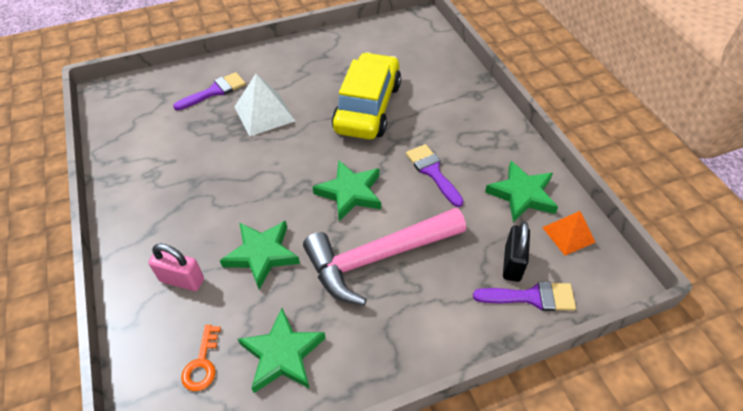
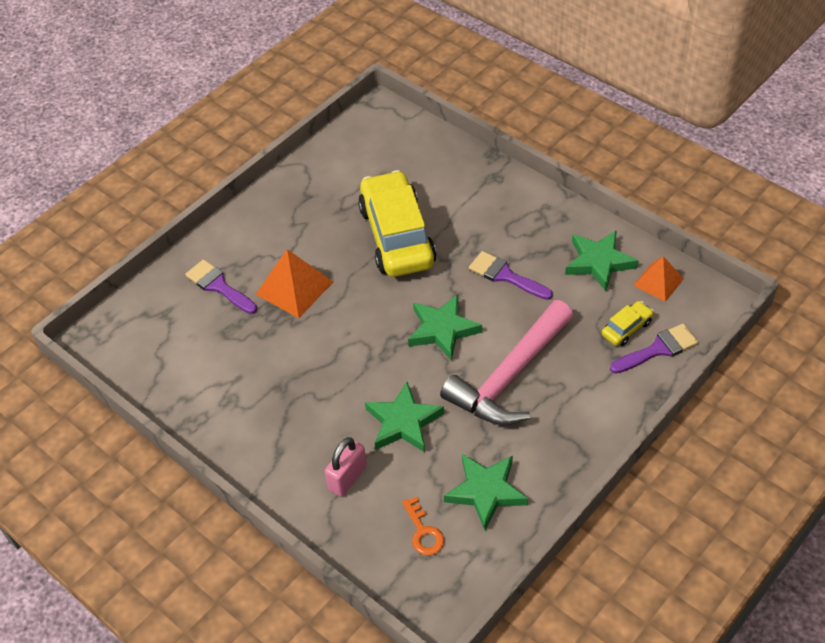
camera: 25 degrees left, 0 degrees up
(182, 280) = (347, 478): pink padlock -> pink padlock turned 45 degrees counterclockwise
(214, 91) = (219, 286): purple brush -> purple brush turned 75 degrees counterclockwise
(264, 113) = (294, 288): white pyramid -> orange pyramid
(512, 263) = (626, 328): black padlock -> yellow car

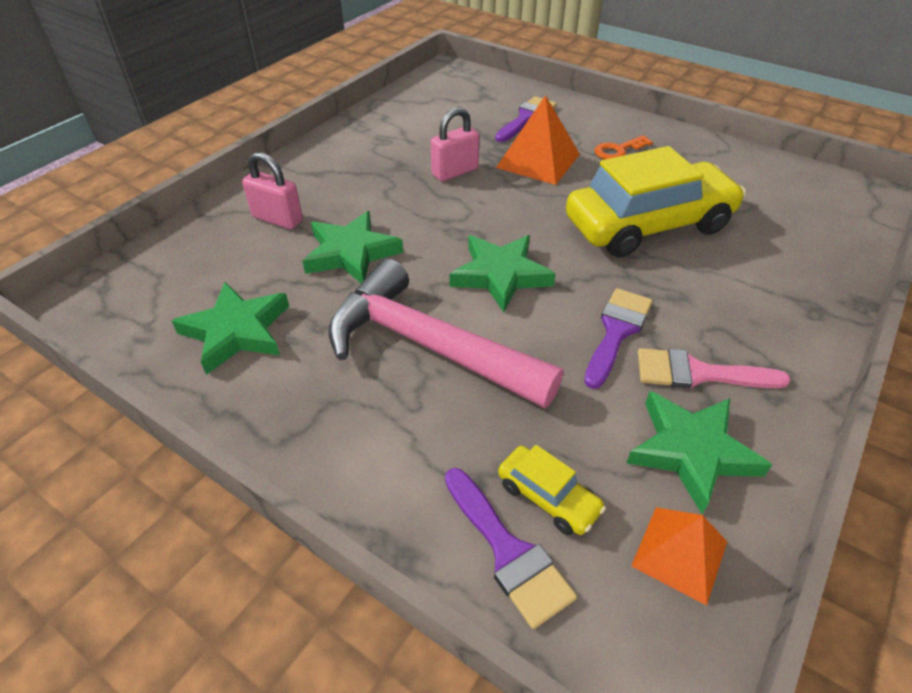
camera: 80 degrees right, 5 degrees down
(299, 347) = (455, 172): none -> pink padlock
(423, 532) = (191, 280): orange key -> orange key (618, 150)
(543, 245) = (698, 373): none -> pink brush

